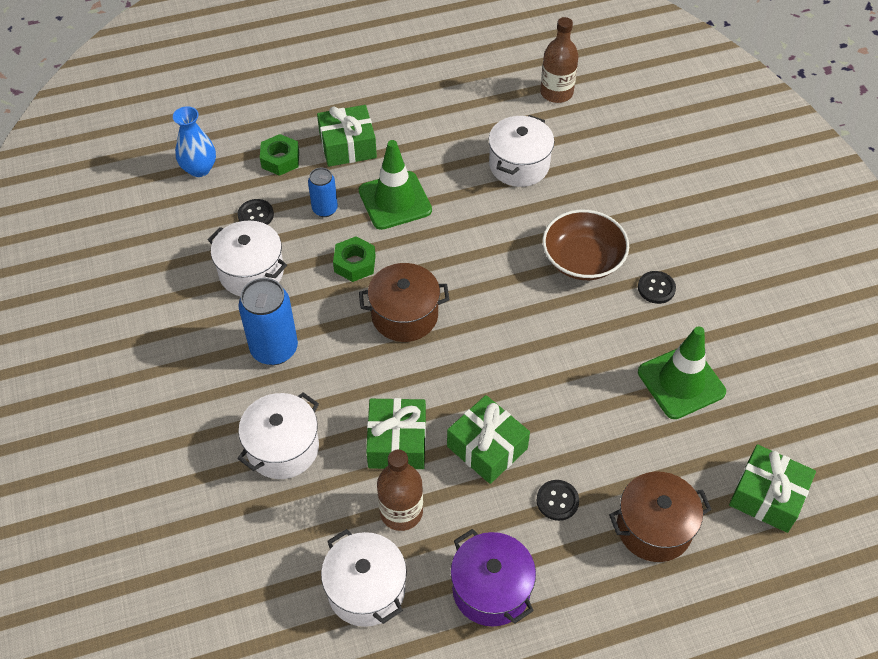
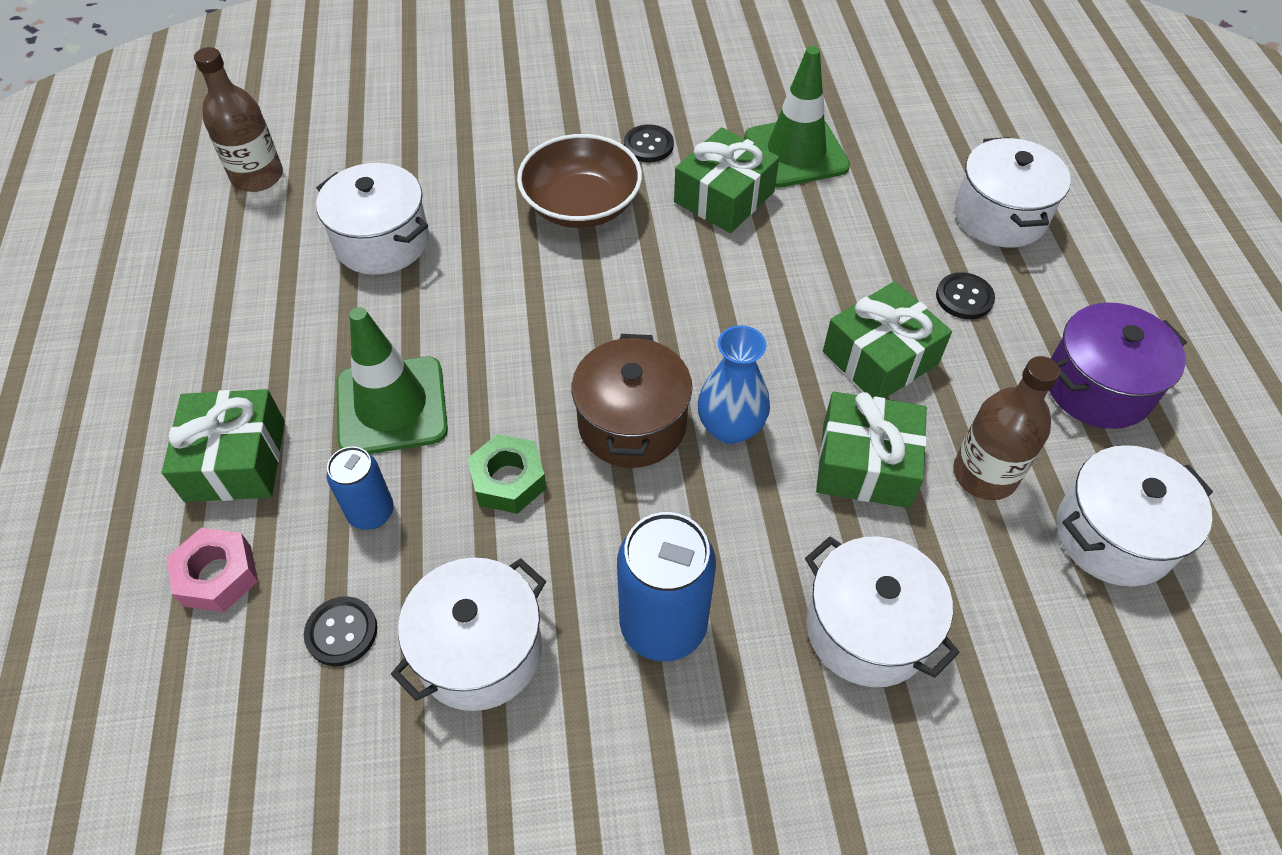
camera: 80 degrees left, 0 degrees up
(199, 169) = (172, 735): blue vase -> blue vase (730, 427)
(280, 159) = (217, 576): green nut -> pink nut
(654, 528) = (1000, 216): brown pot -> white pot
(767, 496) = (956, 117): green gift -> green gift (724, 197)

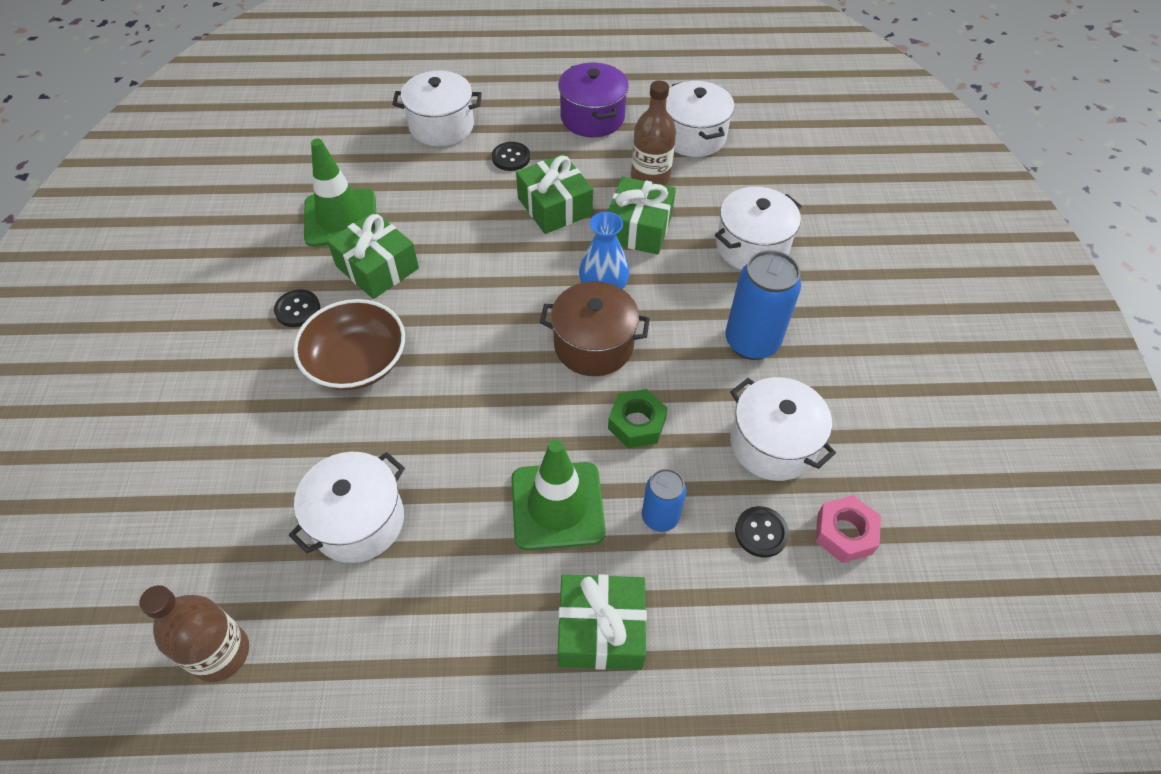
camera: 85 degrees left, 0 degrees up
(217, 576) = (714, 630): pink nut -> pink nut (844, 533)

